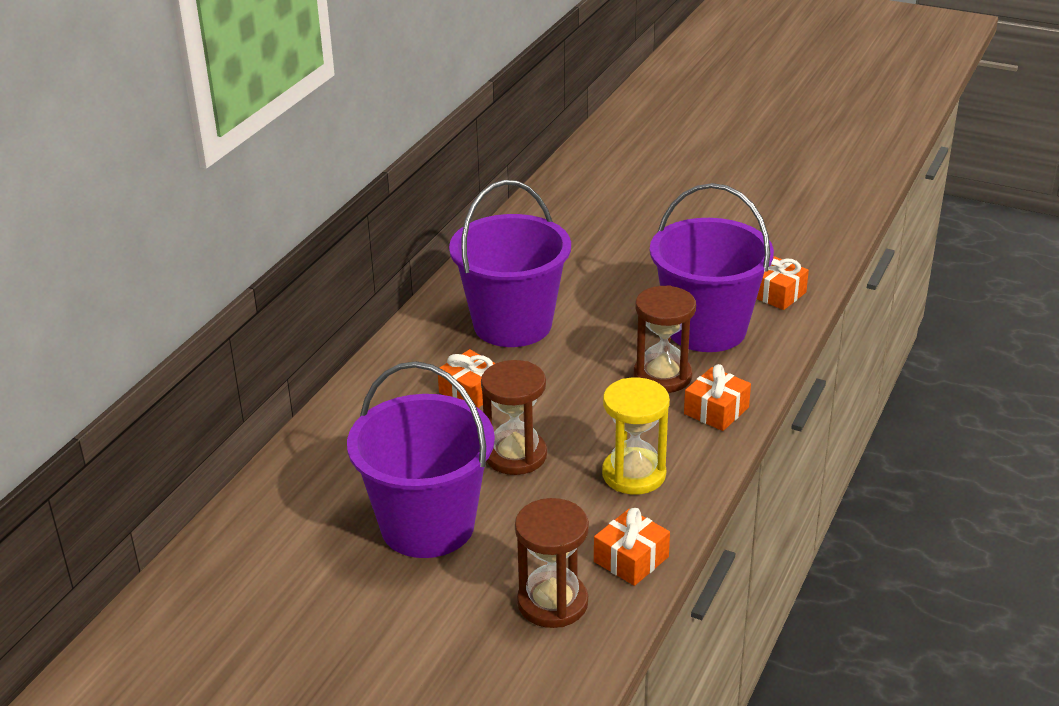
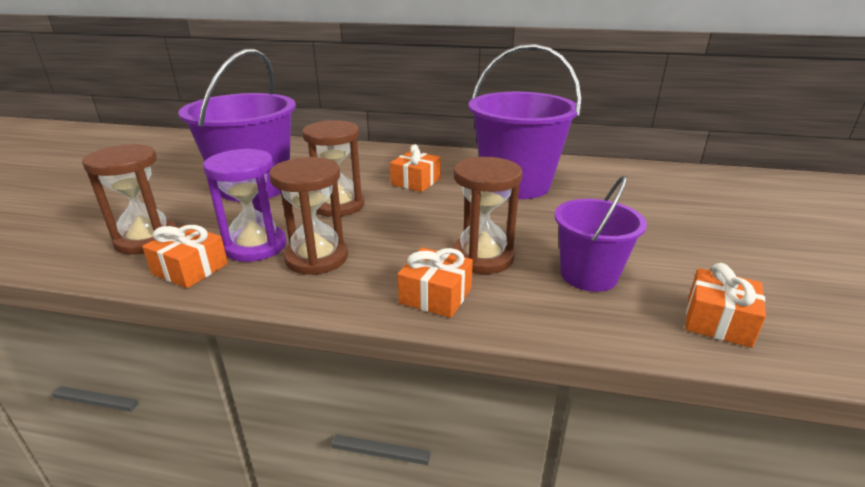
camera: 75 degrees right, 5 degrees down
(596, 516) = (255, 246): none -> purple hourglass
(634, 474) = (316, 258): yellow hourglass -> brown hourglass
(706, 329) = (588, 275): purple bucket -> purple bucket, size x0.59

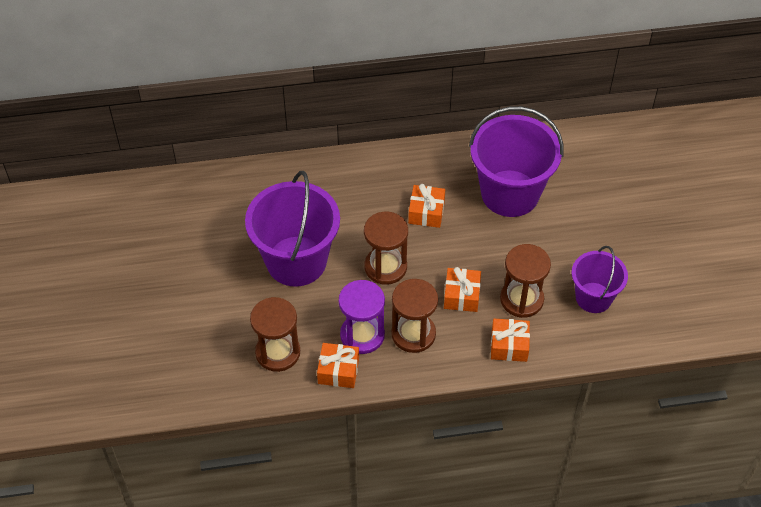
camera: 20 degrees left, 25 degrees up
(718, 321) = (671, 317): orange gift -> orange gift (461, 295)

